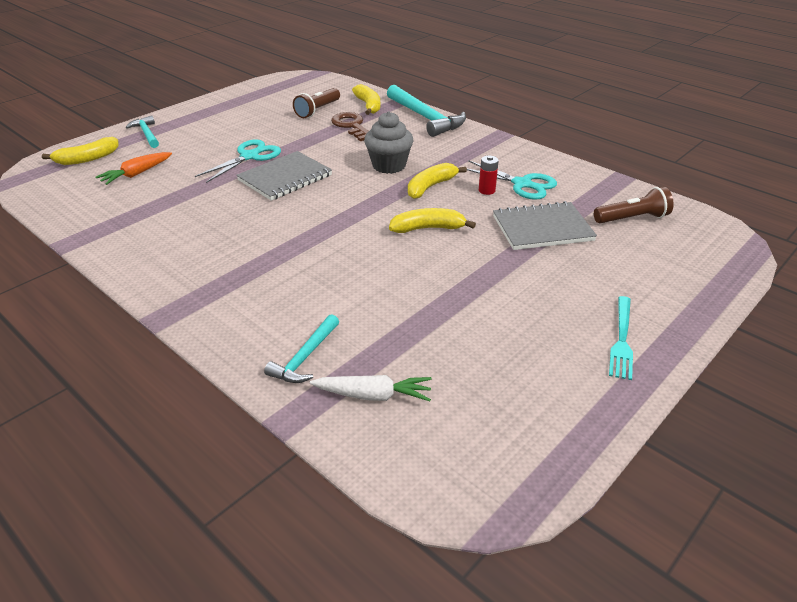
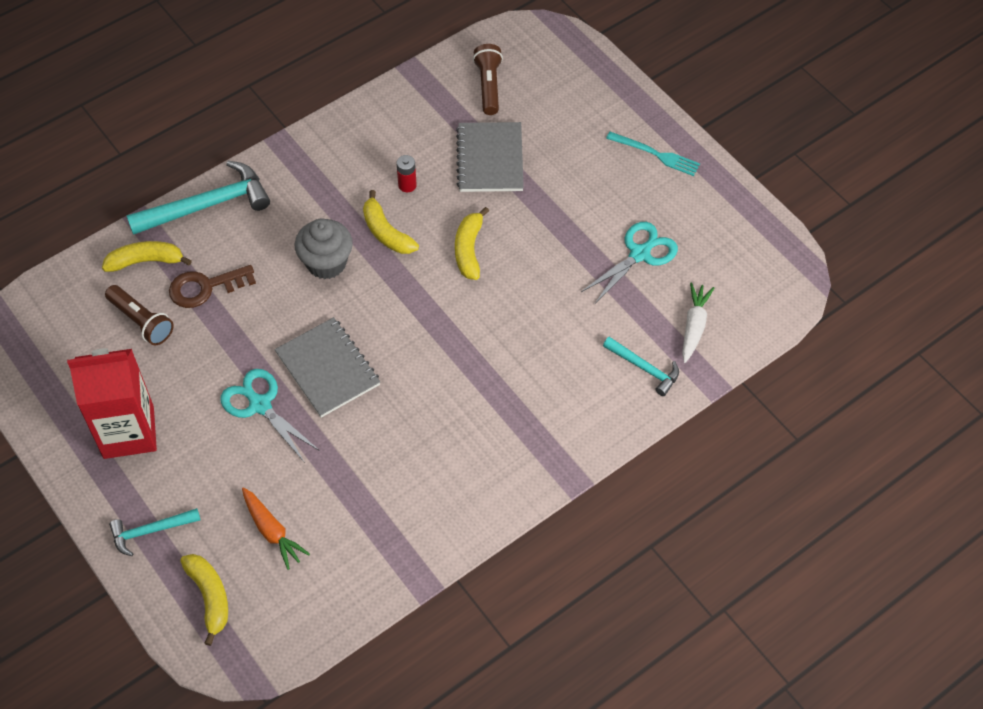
camera: 80 degrees left, 20 degrees up
(227, 118) = (128, 432): none -> red carton
(522, 184) = (402, 152): turquoise scissors -> turquoise scissors (640, 254)

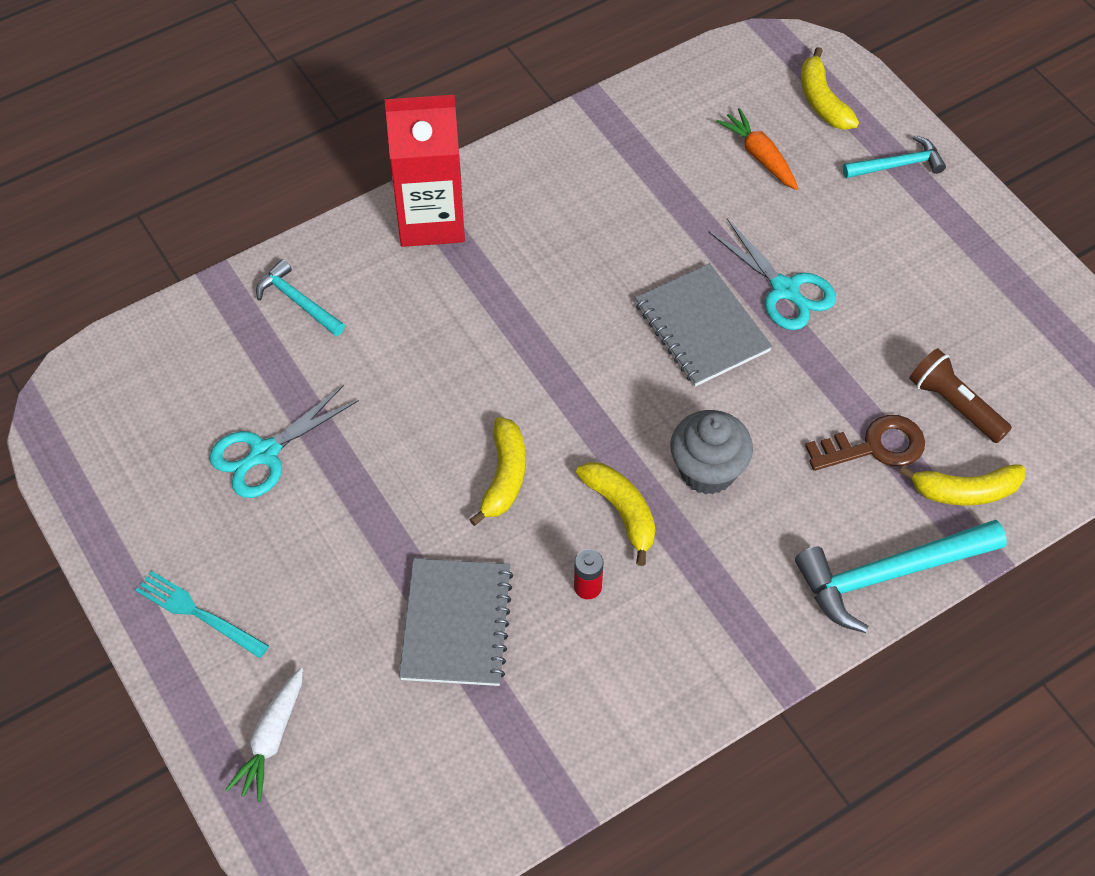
camera: 175 degrees left, 0 degrees up
(128, 432) = (944, 269): red carton -> red carton (431, 220)
(489, 86) = (441, 766): brown flashlight -> none
(694, 326) = (219, 350): white carrot -> white carrot (271, 740)

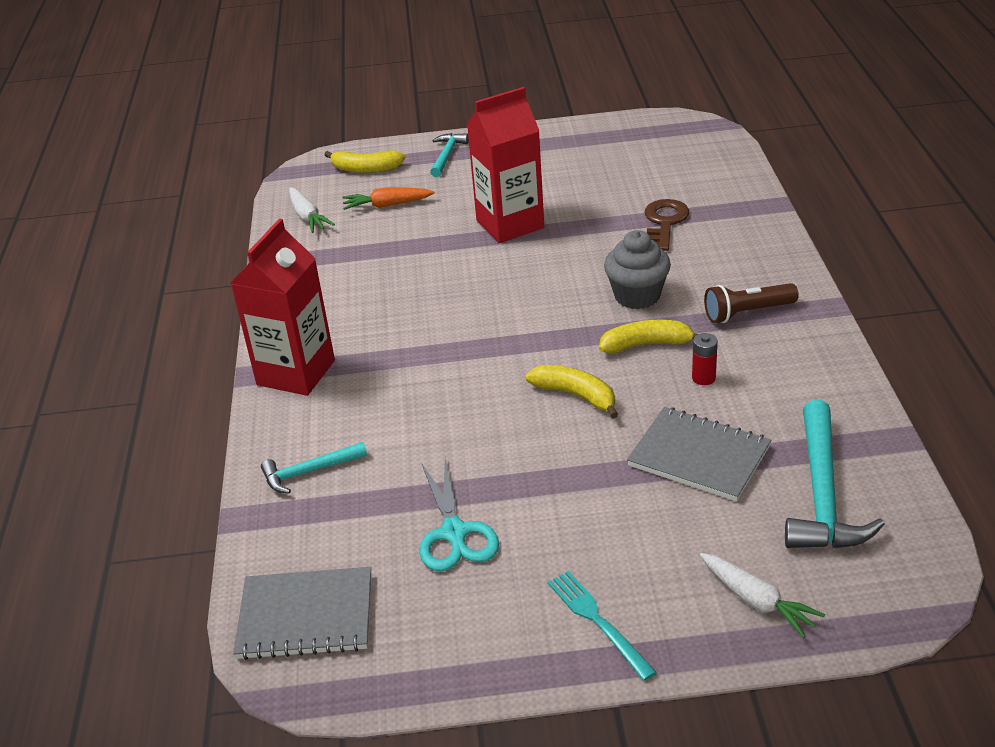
camera: 60 degrees left, 20 degrees down
(198, 613) = (598, 621): turquoise fork -> turquoise fork turned 90 degrees clockwise
(696, 96) = (308, 217): none -> white carrot
(701, 327) = (512, 267): grey notebook -> grey notebook (306, 616)
(785, 290) = (510, 224): turquoise scissors -> red carton
(889, 574) = (768, 243): turquoise hammer -> turquoise hammer (822, 494)
(955, 405) = (653, 185): brown flashlight -> brown flashlight (747, 312)
(965, 491) = (722, 198): yellow banana -> none

